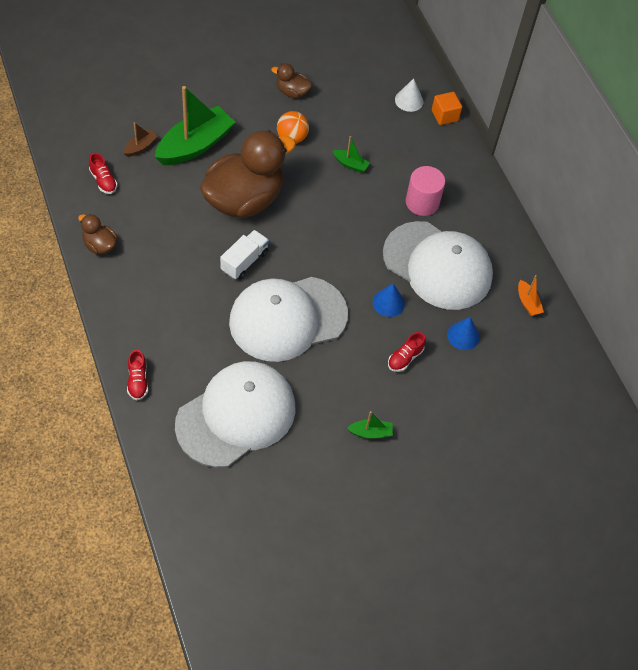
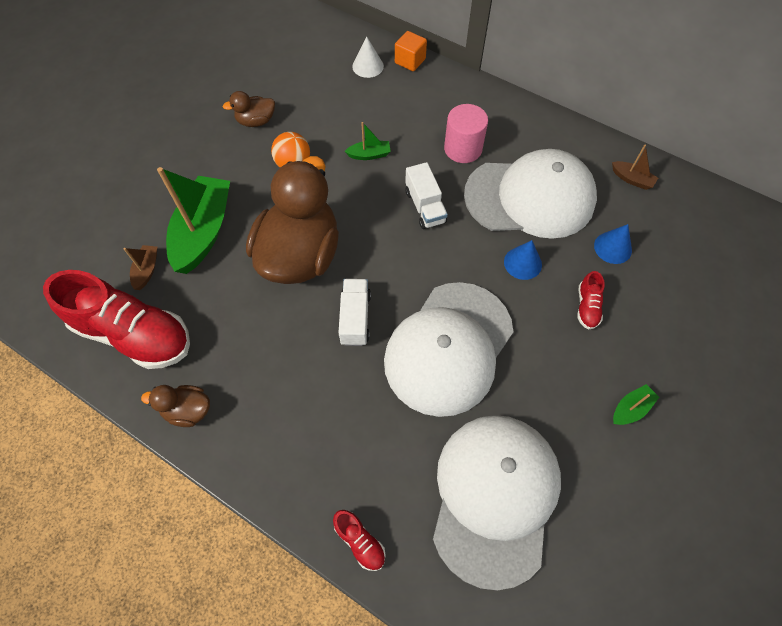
camera: 30 degrees left, 5 degrees up
(103, 181) = (134, 334): red shoe -> red shoe, size x2.41
(356, 223) = (425, 207): none -> white truck
(527, 303) = (632, 179): orange boat -> brown boat

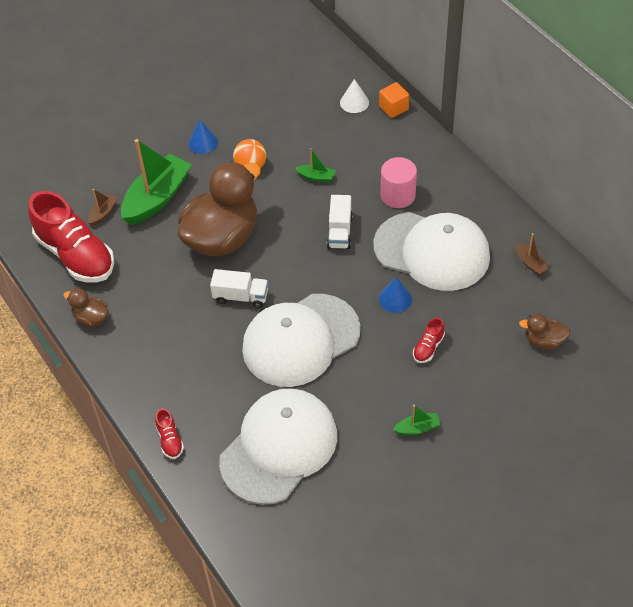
camera: 25 degrees right, 10 degrees down
(256, 121) = (237, 123): brown duck -> brown duck (544, 341)
(355, 318) = (241, 296): white truck -> white truck turned 75 degrees clockwise
(612, 247) = (478, 311): blue cone -> blue cone (203, 142)

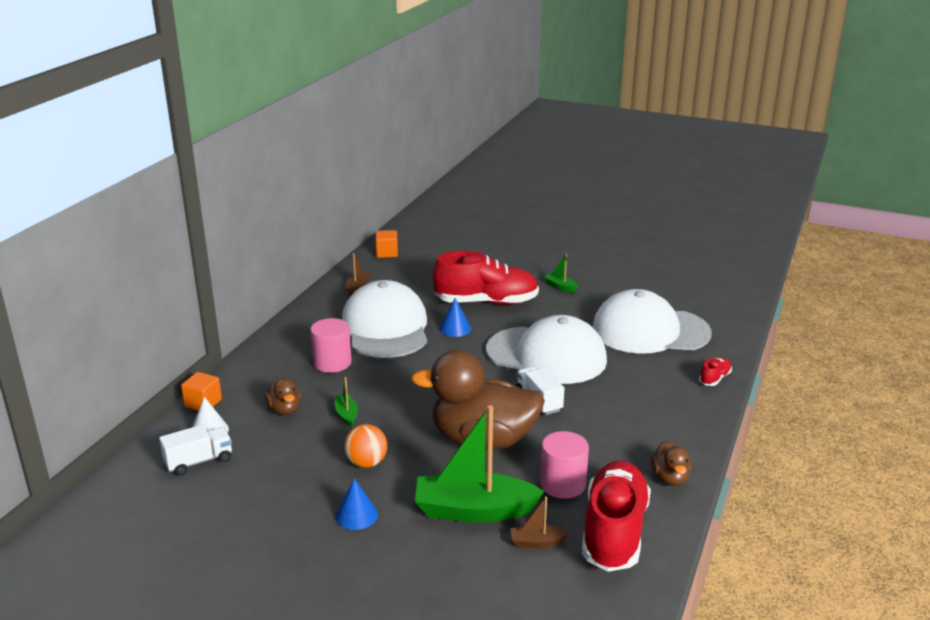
camera: 125 degrees left, 25 degrees down
(139, 256) = (563, 484): none -> pink cylinder
(340, 232) = (407, 377): white truck -> white truck (199, 461)
(428, 347) = (486, 302): red shoe -> red shoe, size x2.41
(544, 341) = (429, 265): brown duck -> brown duck (284, 410)
(596, 318) = (387, 253): none -> orange cube

